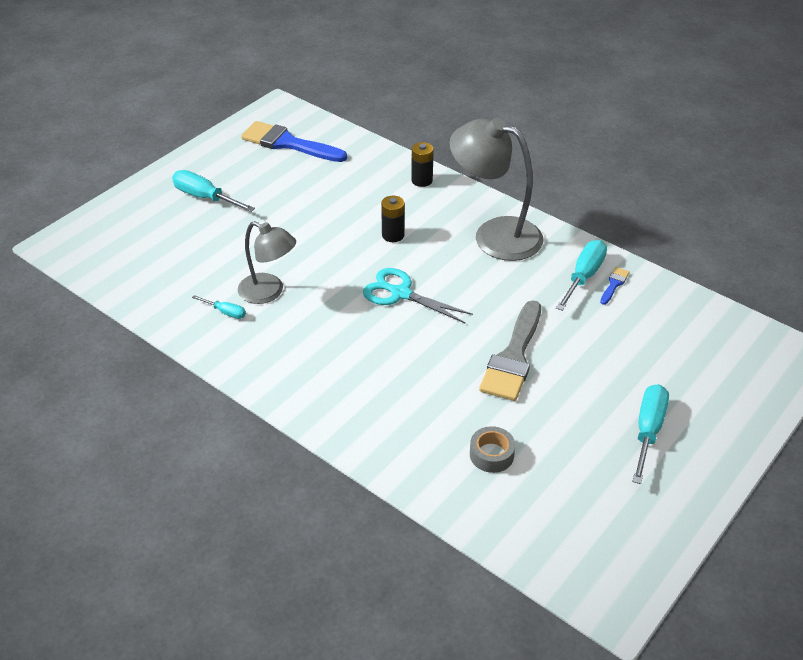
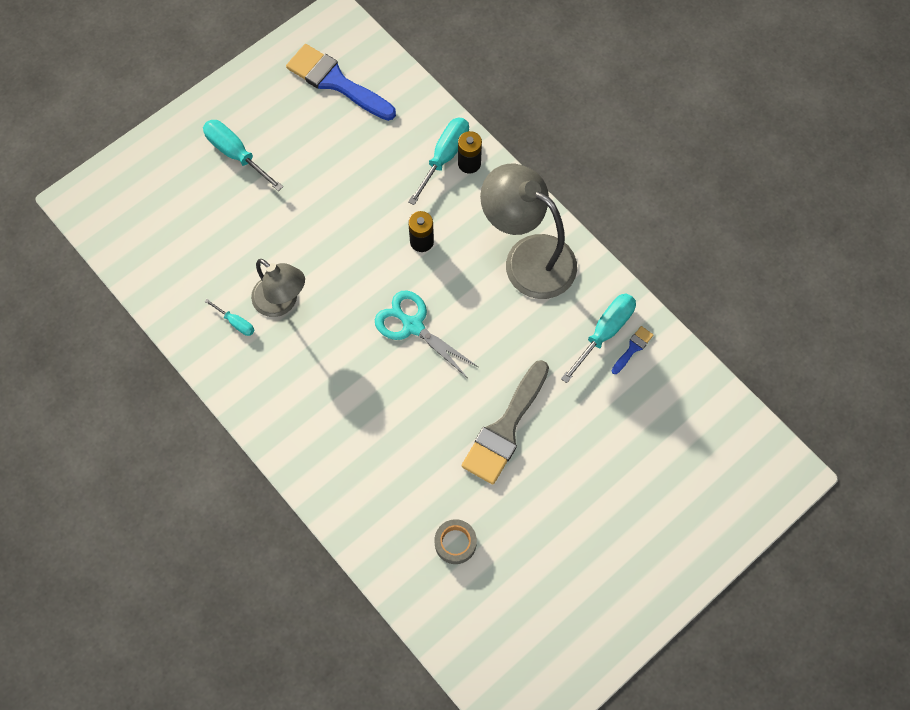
camera: 10 degrees right, 25 degrees up
(648, 431) = (609, 541): turquoise screwdriver -> turquoise screwdriver (444, 157)

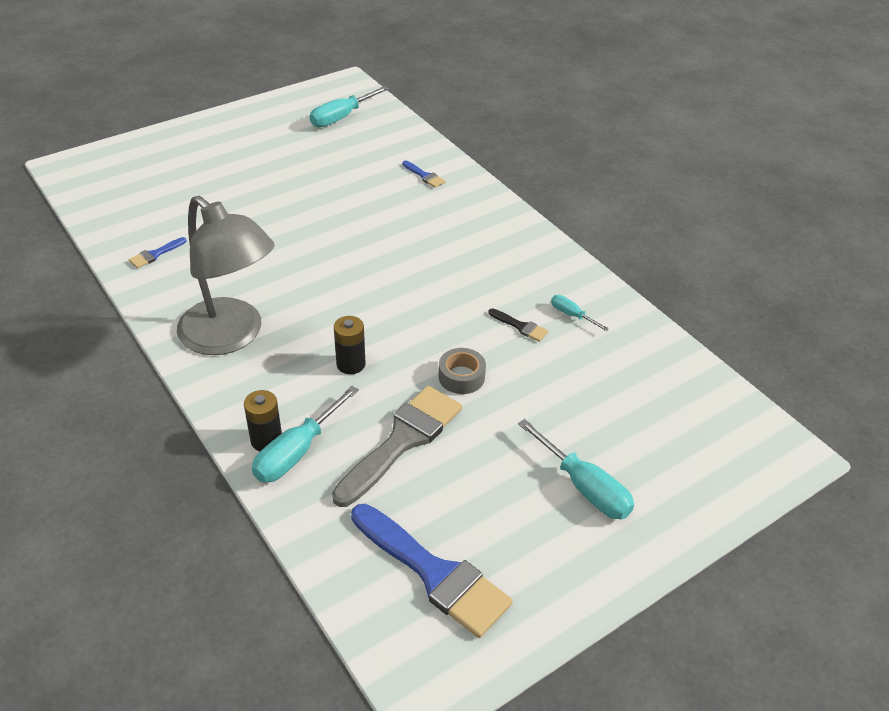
camera: 175 degrees left, 25 degrees down
(282, 302) = (520, 326): grey lamp -> black brush
(392, 519) = (424, 176): none -> blue brush
(412, 325) = (378, 293): turquoise scissors -> none
(455, 543) = (373, 159): grey tape -> grey tape (461, 377)
(505, 428) = (307, 216): grey brush -> grey brush (402, 441)
(604, 332) = (177, 268): turquoise screwdriver -> turquoise screwdriver (341, 117)

